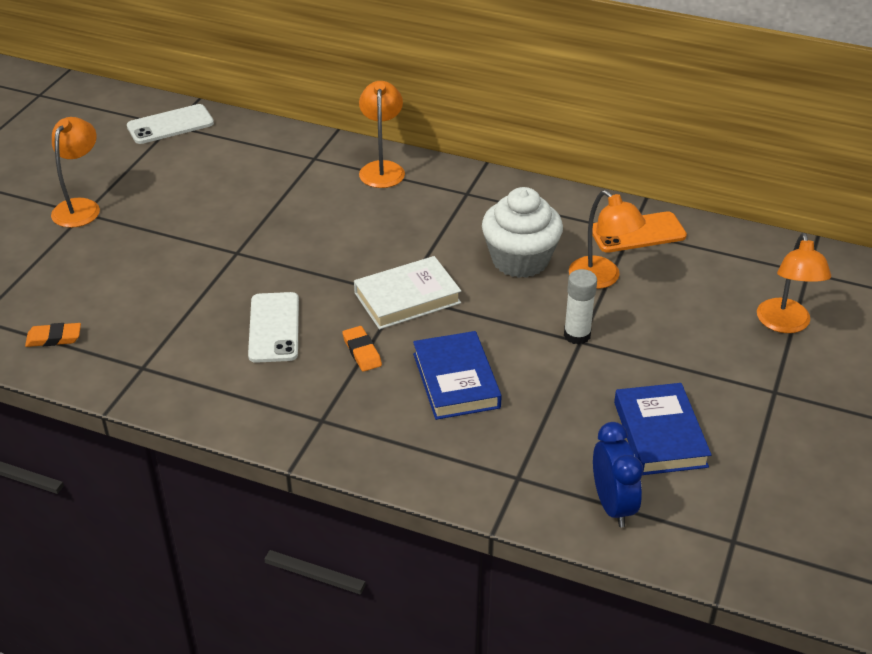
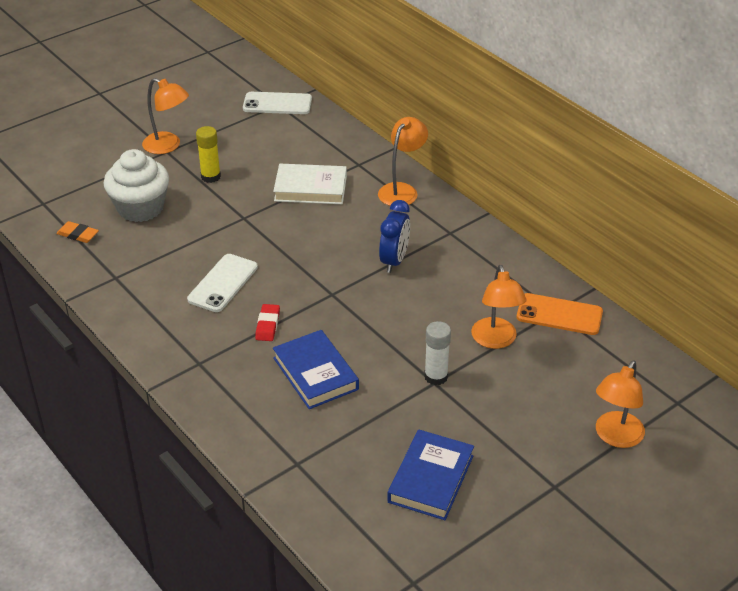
camera: 30 degrees right, 0 degrees up
(80, 207) = (168, 146): orange lamp -> orange lamp turned 75 degrees clockwise
(160, 223) = (210, 177): none -> yellow glue stick
(362, 351) = (268, 325): orange eraser -> red eraser
(407, 298) = (334, 298): white book -> white book (310, 188)
(456, 380) = (315, 373): blue book -> blue book turned 45 degrees counterclockwise
(520, 260) = (444, 301): white cupcake -> white cupcake (140, 208)
(613, 505) = (347, 515): blue clock -> blue clock (394, 261)

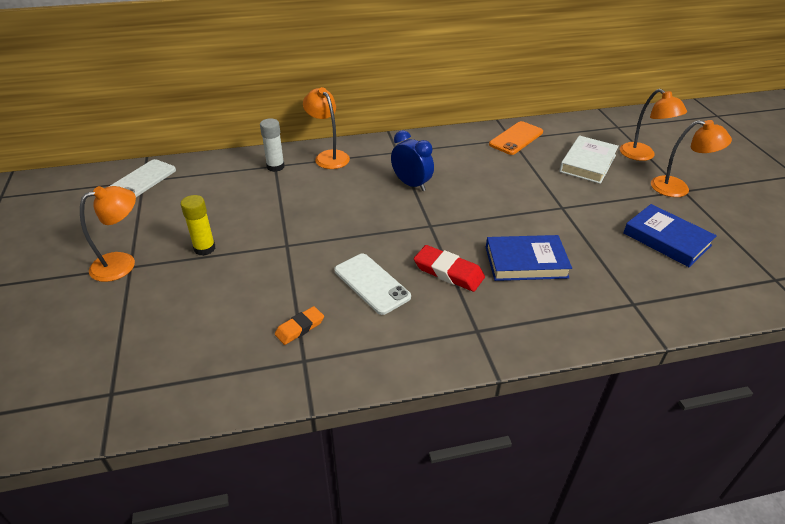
camera: 65 degrees left, 0 degrees up
(78, 235) = (202, 374): orange eraser -> orange eraser (300, 328)
(140, 208) = (204, 310): white cupcake -> none
(268, 325) = (448, 272): red eraser -> red eraser, size x1.56
(310, 188) = (282, 197): white book -> white book (588, 163)
(436, 377) = (556, 205): white glue stick -> white glue stick (275, 167)
(496, 340) = (529, 169): orange lamp -> orange lamp (678, 188)

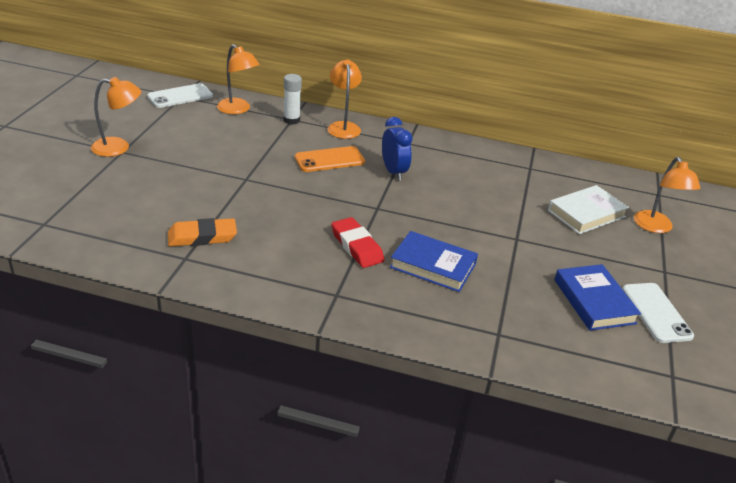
camera: 25 degrees right, 5 degrees down
(204, 248) = (183, 159): yellow glue stick -> none
(300, 328) = (202, 237): orange eraser -> orange eraser, size x1.56
(372, 283) = (285, 230): white phone -> white phone (656, 312)
(516, 138) = (535, 169): orange phone -> orange phone (329, 160)
(678, 188) = (660, 267): orange lamp -> orange lamp (238, 110)

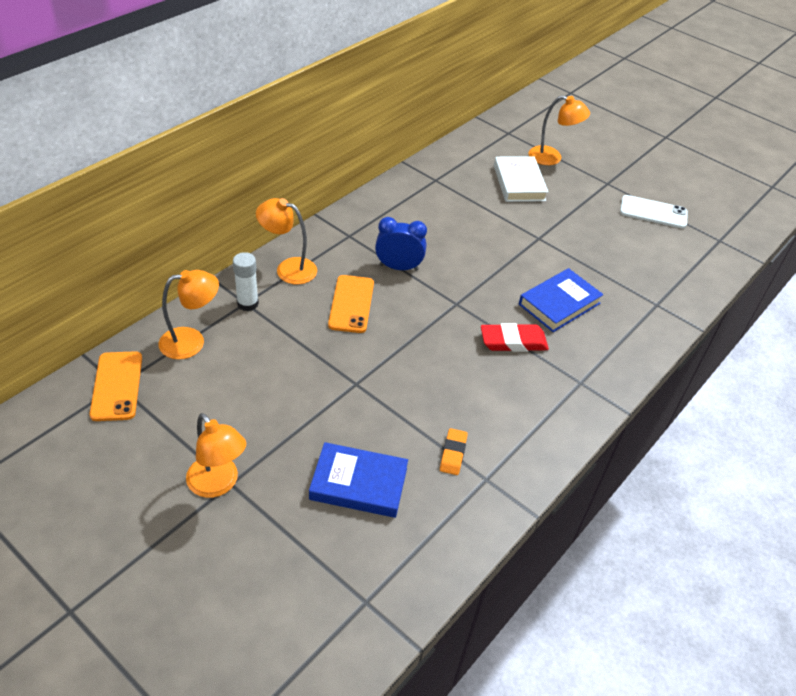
camera: 65 degrees left, 10 degrees up
(118, 147) = (218, 484): orange lamp -> orange lamp turned 120 degrees clockwise
(180, 96) = (117, 386): white phone -> orange phone
(202, 237) = (453, 454): orange eraser -> orange eraser, size x0.64
(594, 301) = (632, 236): blue book -> blue book (358, 483)

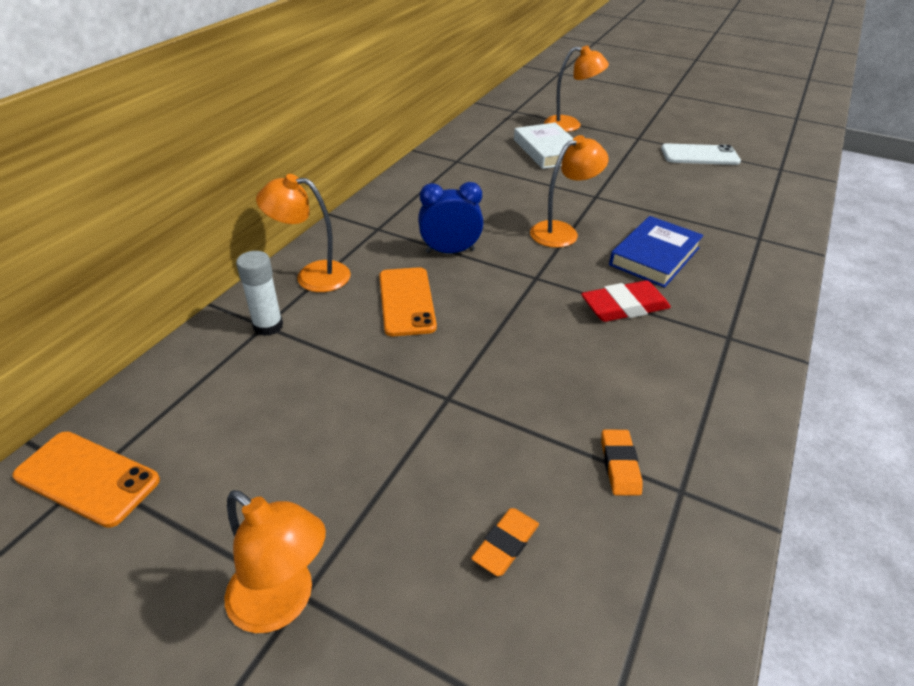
camera: 10 degrees left, 5 degrees down
(117, 386) = (87, 478): orange phone -> orange phone turned 45 degrees counterclockwise
(192, 341) = (197, 389): orange lamp -> orange lamp (562, 232)
(358, 483) = (505, 544): blue book -> orange eraser

